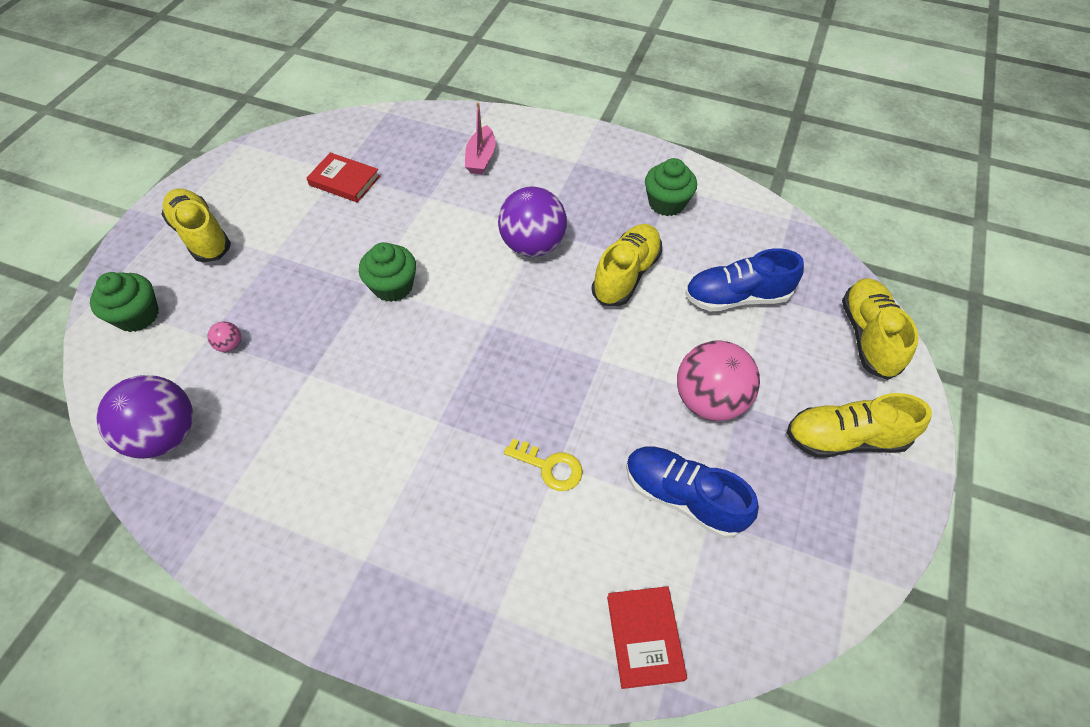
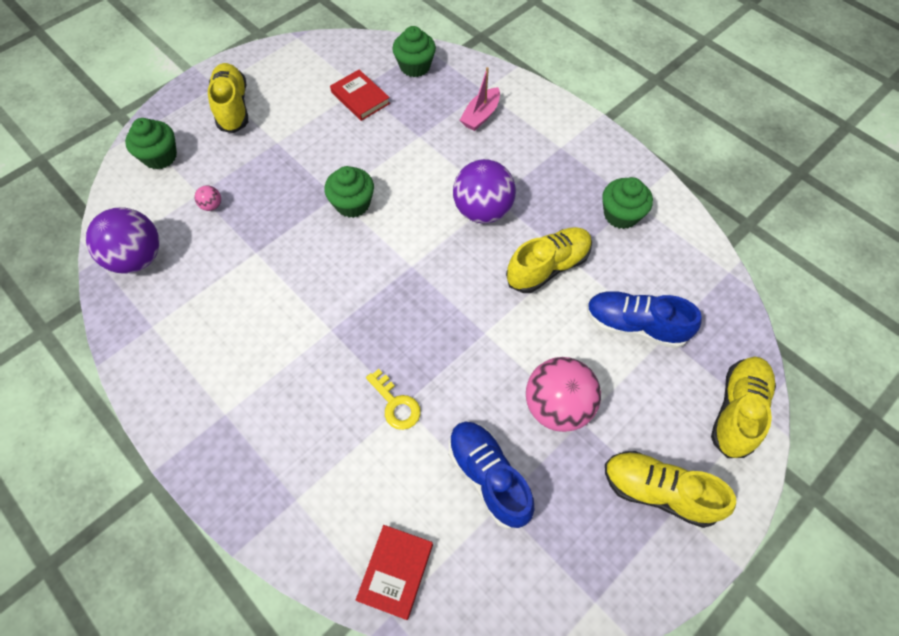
camera: 25 degrees right, 5 degrees up
(387, 133) = (415, 66): none -> green cupcake

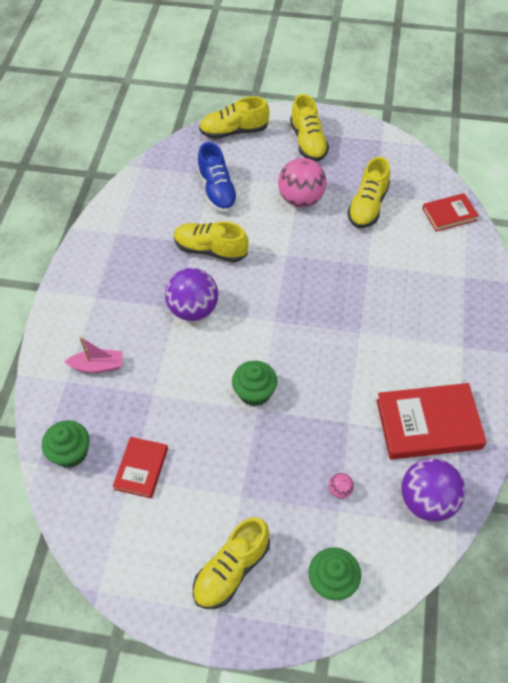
camera: 125 degrees left, 5 degrees down
(189, 312) = (428, 424): none -> red book
(396, 404) = (371, 268): yellow key -> none
(488, 477) = (368, 206): blue shoe -> yellow shoe
(621, 215) = (135, 234): green cupcake -> none

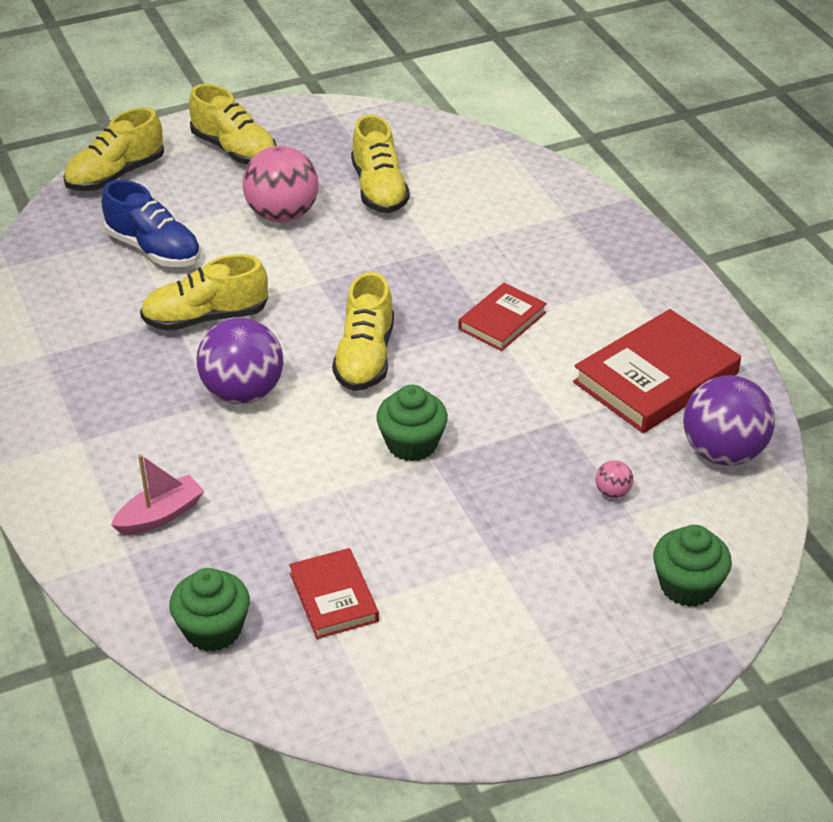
camera: 35 degrees left, 15 degrees down
(232, 569) = (555, 640): yellow shoe -> yellow shoe (365, 357)
(449, 214) = (490, 160): red book -> red book (502, 321)

